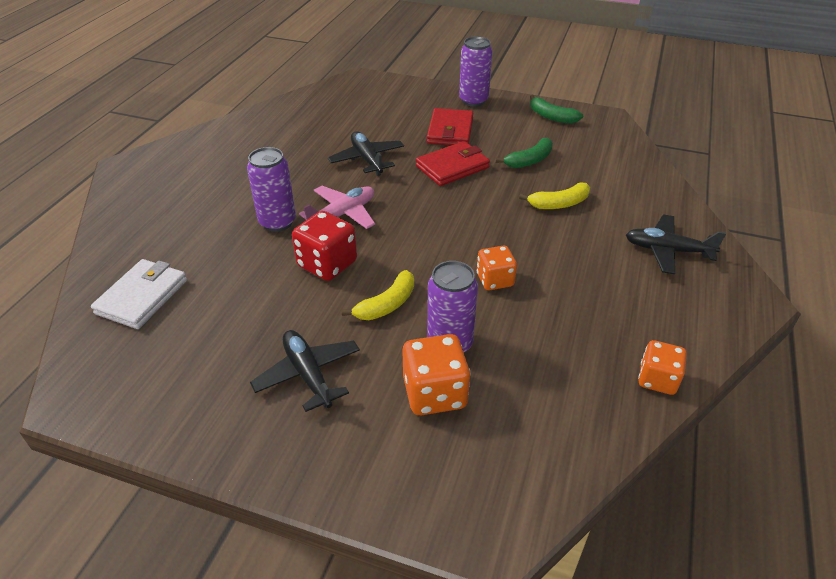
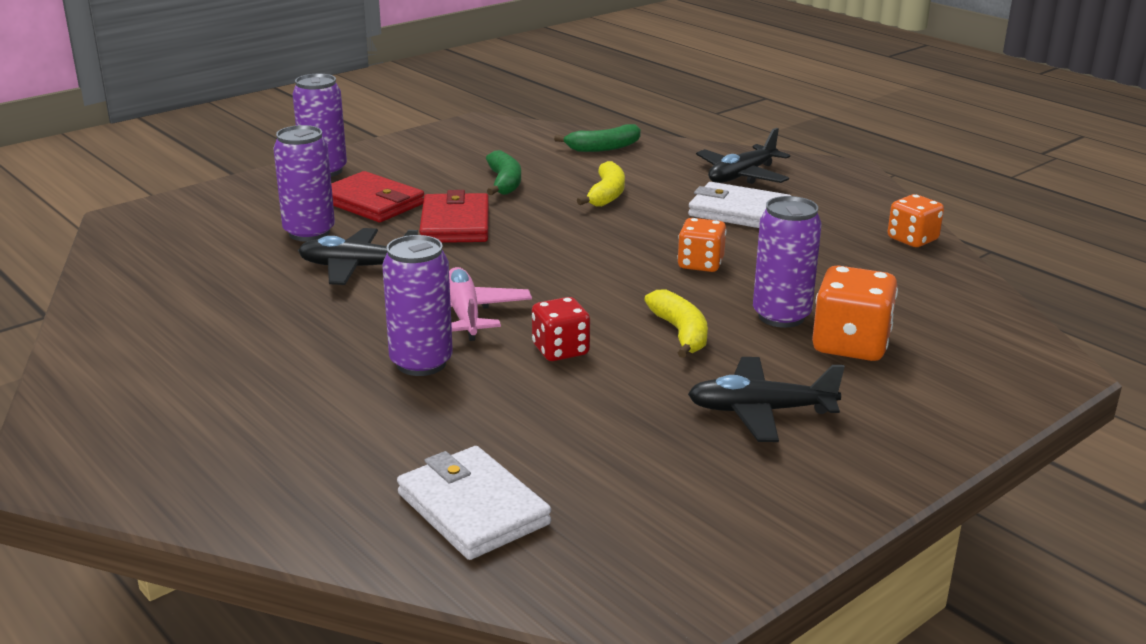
camera: 60 degrees left, 15 degrees down
(327, 264) = (560, 350): red dice -> red dice, size x0.66
(393, 129) = (309, 233): none -> purple can
(551, 117) = (433, 145): green banana -> green banana (603, 148)
(600, 270) = (739, 212): none -> white wallet

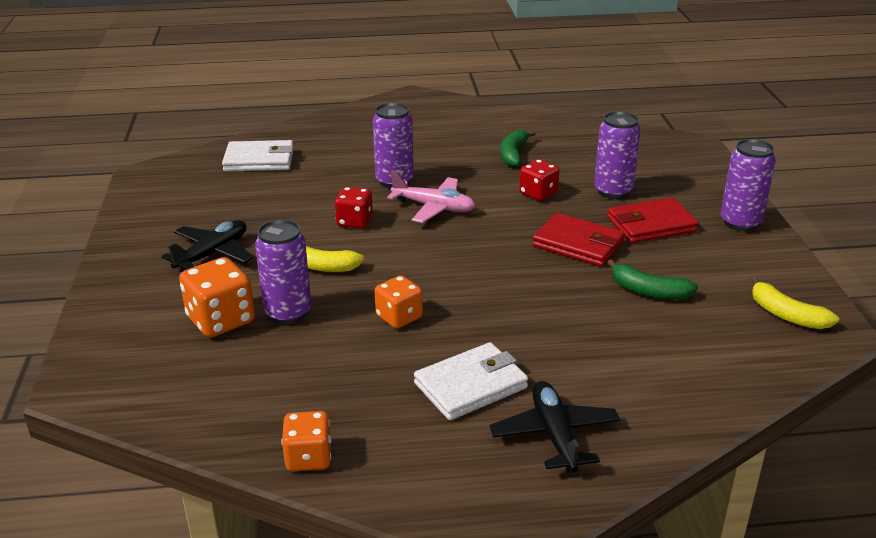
camera: 125 degrees right, 5 degrees up
(358, 267) = (538, 193): black plane -> red dice
(603, 148) = (705, 380): green banana -> green banana (513, 154)
(607, 194) = (576, 331): yellow banana -> yellow banana (786, 315)

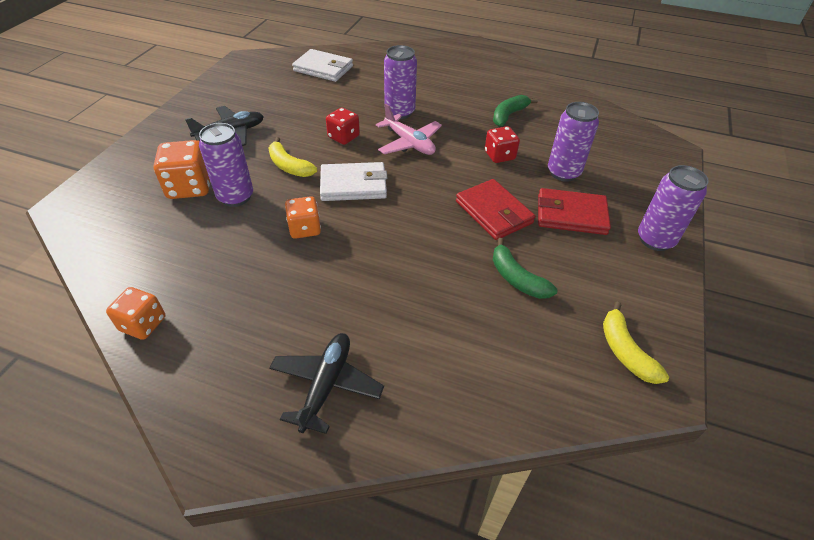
camera: 25 degrees right, 15 degrees up
(470, 386) = (303, 310): white wallet -> white wallet (353, 185)

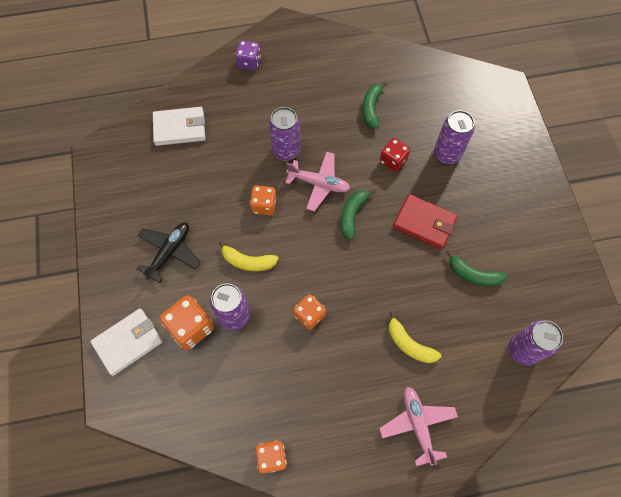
camera: 30 degrees left, 20 degrees up
(326, 385) = (417, 425): black plane -> pink plane
(343, 137) = (264, 205): red dice -> orange dice
(353, 185) = (311, 253): white wallet -> white wallet (128, 342)
(420, 54) = (249, 62): none -> purple dice
(421, 176) = (352, 215): none -> green banana
(571, 215) = (474, 195): red wallet -> none
(625, 351) = (562, 294): yellow banana -> yellow banana (409, 344)
(655, 240) = (536, 189): purple can -> purple can (522, 350)

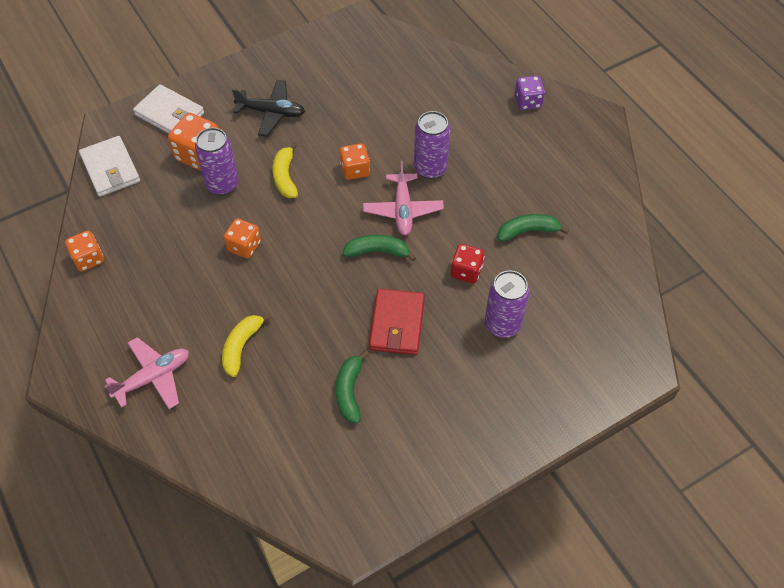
camera: 70 degrees right, 10 degrees down
(179, 128) = (414, 73): white wallet -> white wallet (110, 169)
(522, 350) = (271, 466): purple can -> none

